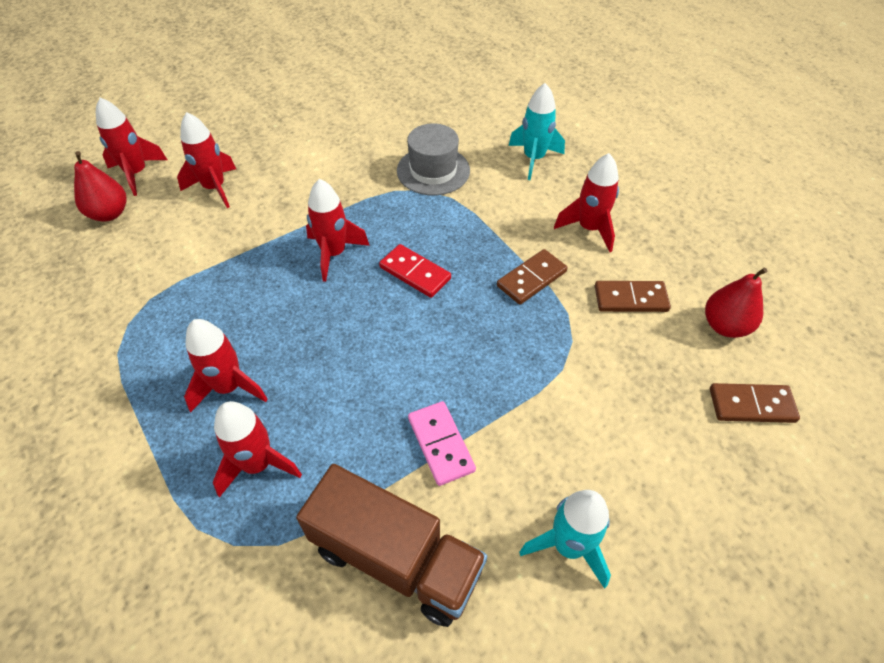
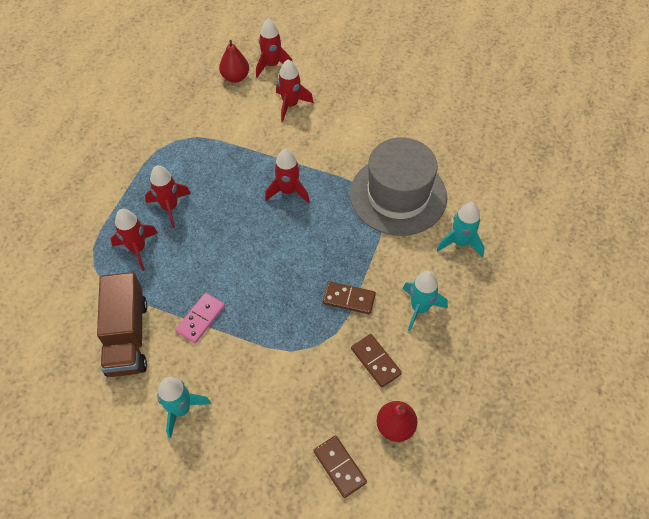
camera: 55 degrees right, 5 degrees up
(415, 273) = (305, 238): red domino -> none
(433, 171) = (398, 195): grey hat -> grey hat, size x1.73
(589, 229) = (419, 308): red rocket -> turquoise rocket

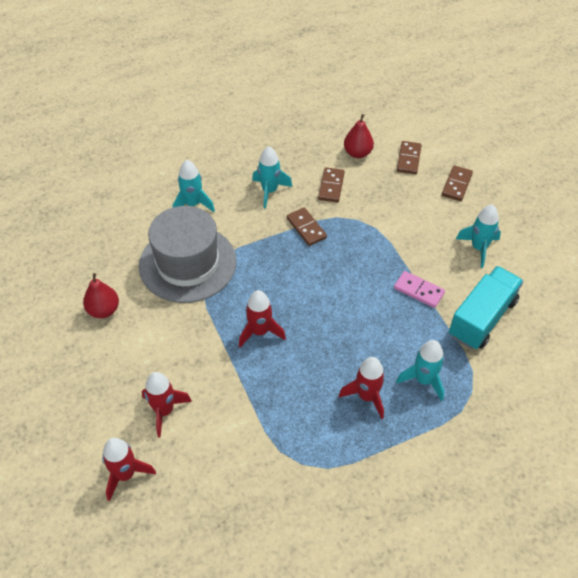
camera: 135 degrees left, 5 degrees down
(127, 336) = (482, 318): brown truck -> turquoise truck
(137, 249) = (423, 380): red rocket -> turquoise rocket
(200, 319) = (418, 291): pink domino -> pink domino turned 45 degrees clockwise
(235, 77) = (174, 491): red pear -> red pear (104, 310)
(262, 475) = (456, 185): none -> brown domino

